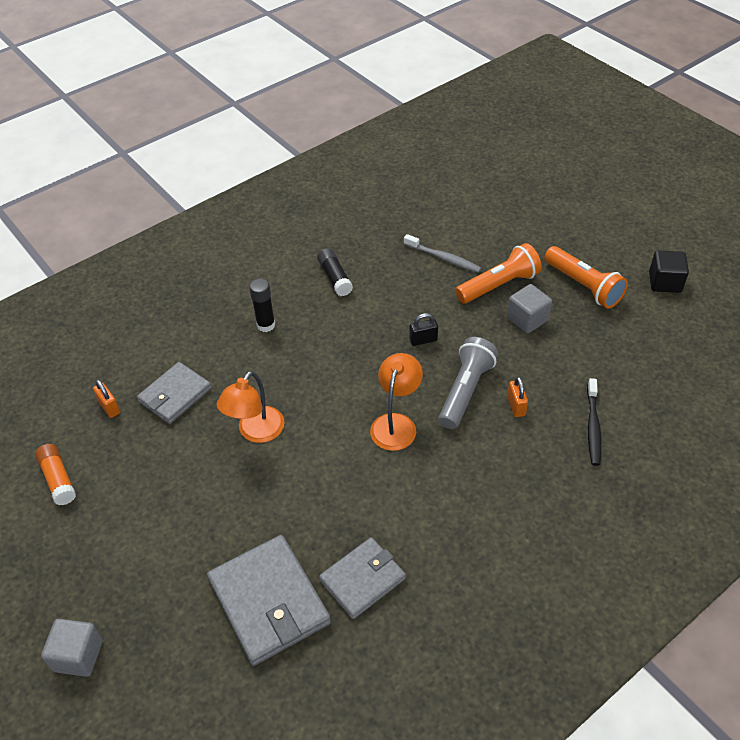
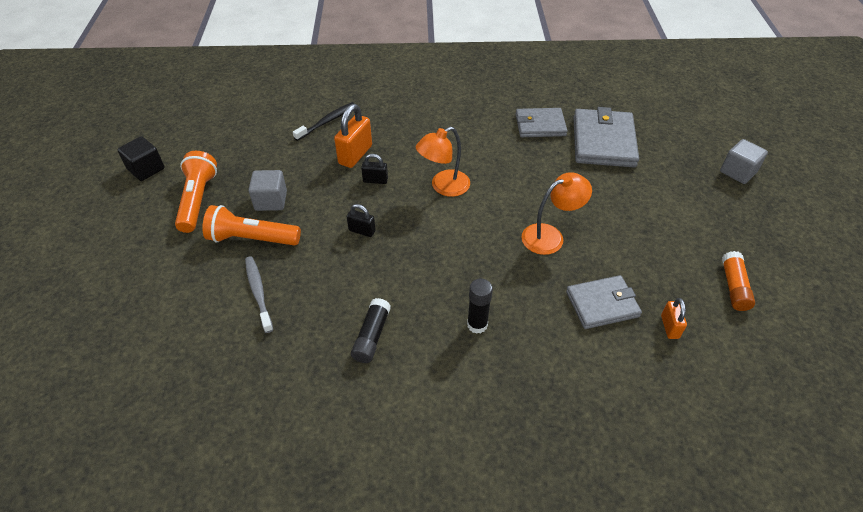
camera: 145 degrees left, 0 degrees up
(465, 391) = (375, 180): grey flashlight -> black padlock
(516, 406) = (355, 155): orange padlock -> orange padlock, size x1.77

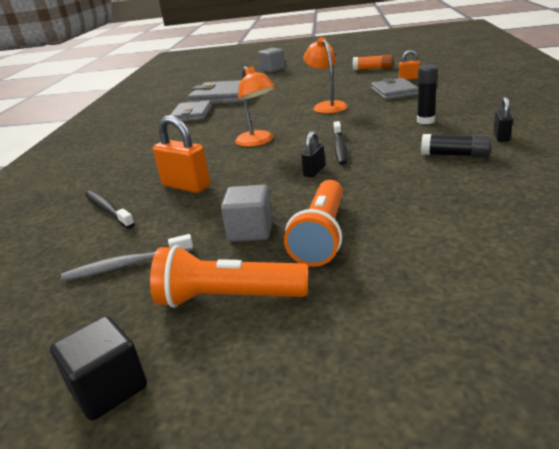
camera: 80 degrees left, 20 degrees down
(258, 293) = (416, 218): grey toothbrush -> grey toothbrush (126, 265)
(375, 180) = (236, 172): black padlock -> black padlock (501, 137)
(412, 248) = (340, 148): none -> black toothbrush

